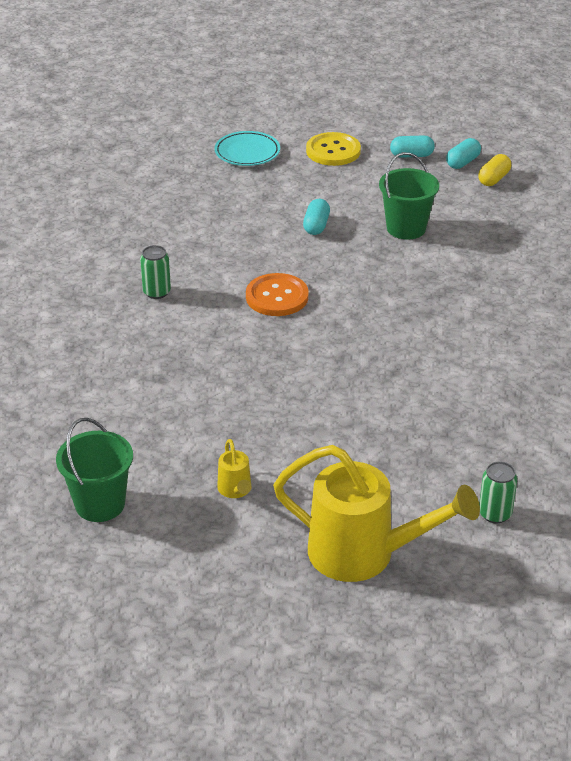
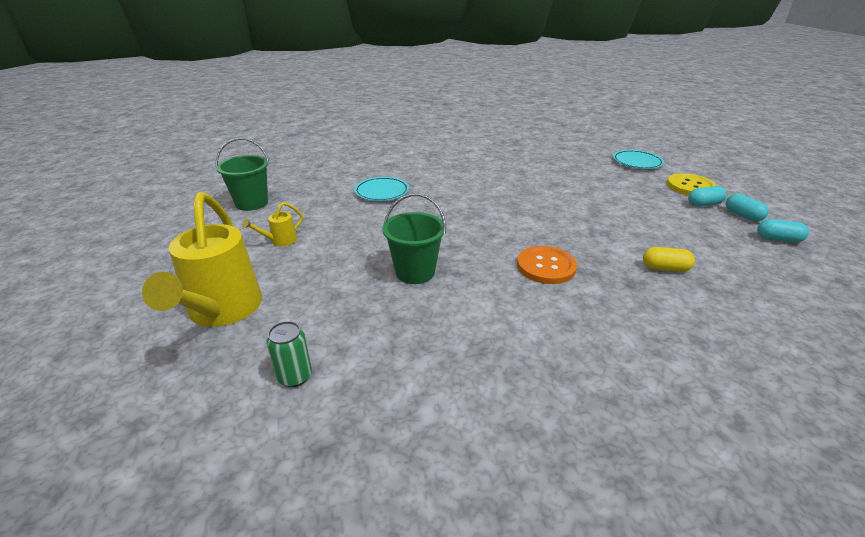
camera: 65 degrees right, 5 degrees down
(157, 292) = (460, 172): green can -> none
(163, 375) = (382, 192): none -> turquoise plate
(277, 297) = (497, 207): orange button -> orange button (546, 266)
(316, 226) = (594, 201): turquoise capsule -> turquoise capsule (704, 204)
(406, 228) = (645, 235): green bucket -> green bucket (415, 272)
(493, 179) = (784, 260): yellow capsule -> yellow capsule (665, 268)

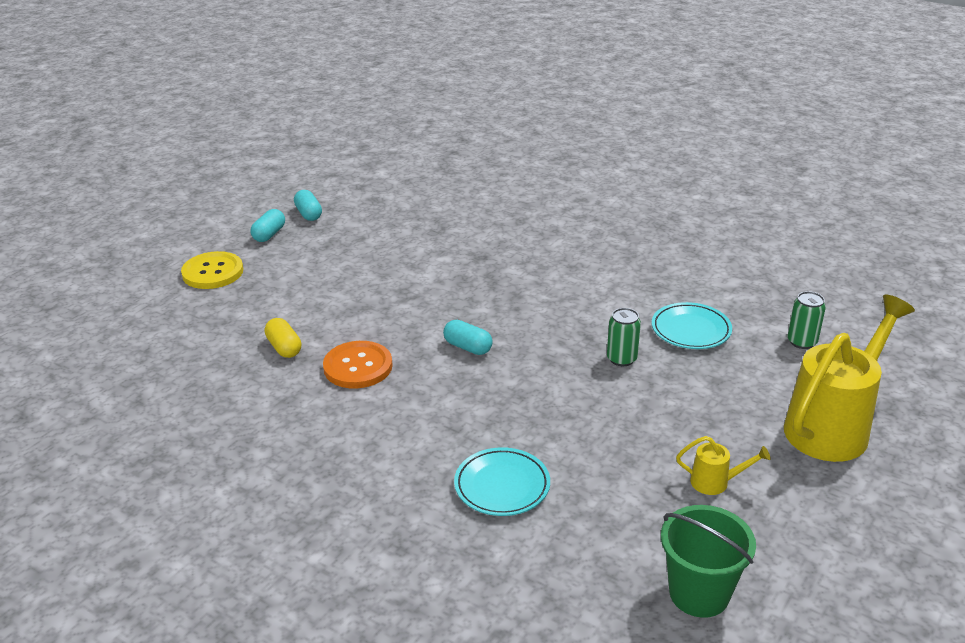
camera: 130 degrees left, 0 degrees up
(415, 272) = (621, 359): green bucket -> green can
(546, 266) = (510, 299): orange button -> orange button (358, 367)
(637, 162) = (153, 323): turquoise plate -> turquoise plate (691, 330)
(665, 268) = (434, 249): yellow capsule -> yellow capsule (284, 348)
(704, 204) = (260, 256): turquoise capsule -> turquoise capsule (468, 347)

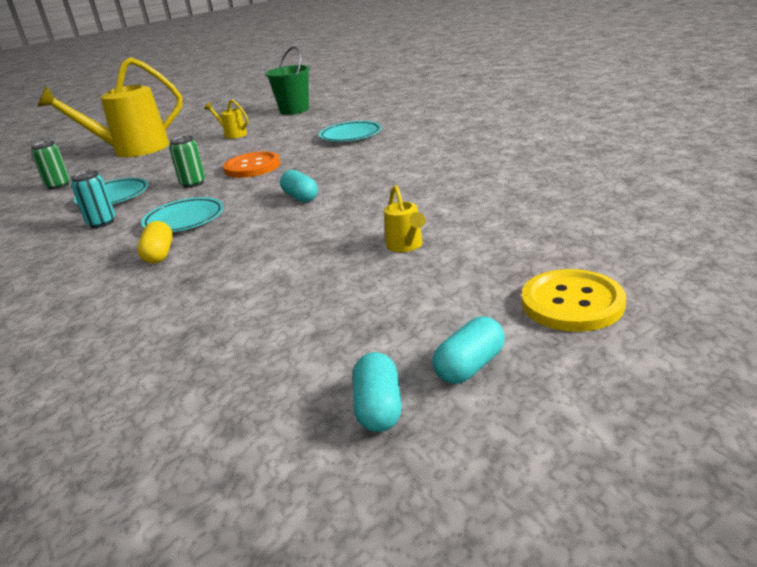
camera: 155 degrees left, 5 degrees down
(284, 348) = (476, 208): yellow capsule -> yellow capsule (159, 254)
(332, 301) = (406, 246): none -> yellow watering can
(358, 367) = (408, 190): orange button -> orange button (252, 167)
(559, 308) = (184, 220): none -> turquoise plate
(642, 296) = (102, 223): none -> turquoise can

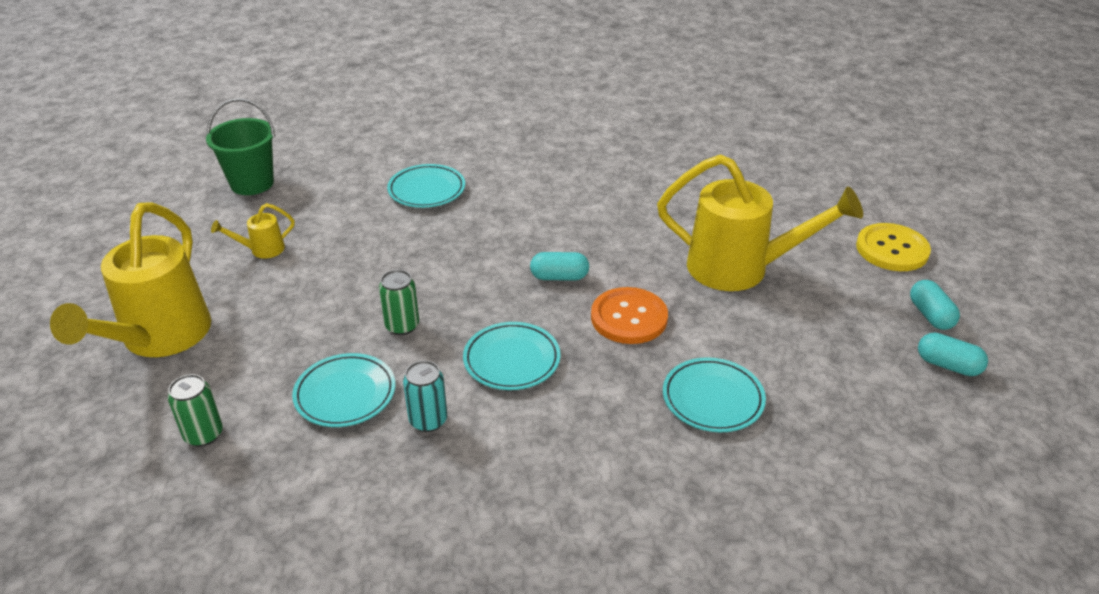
camera: 60 degrees left, 10 degrees up
(159, 254) = (585, 398): yellow capsule -> none
(196, 298) = (712, 399): none -> turquoise plate
(252, 167) = (416, 274): orange button -> orange button (629, 318)
(406, 246) = (739, 268): yellow watering can -> yellow watering can, size x2.36

